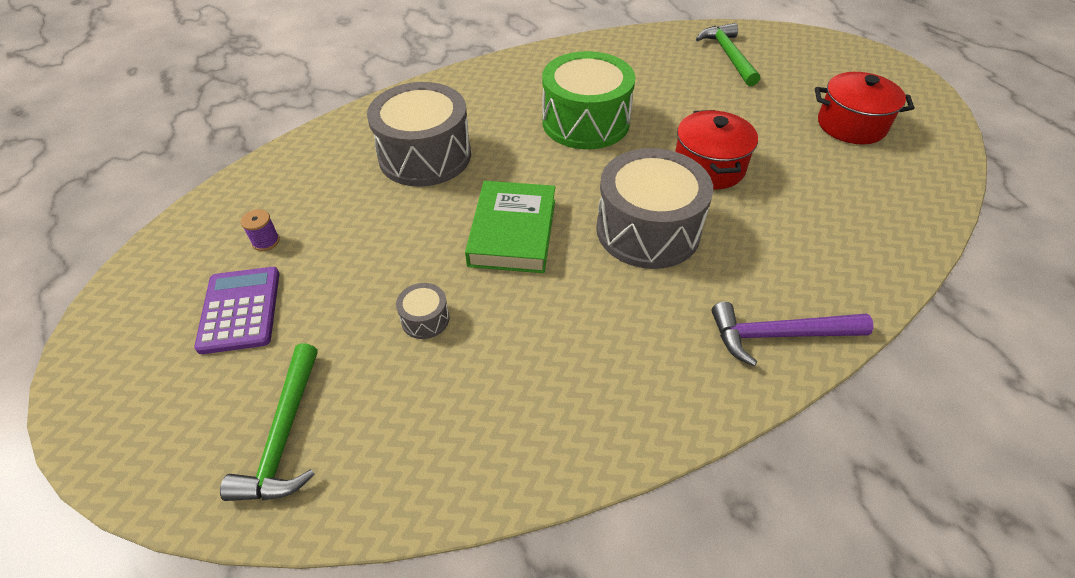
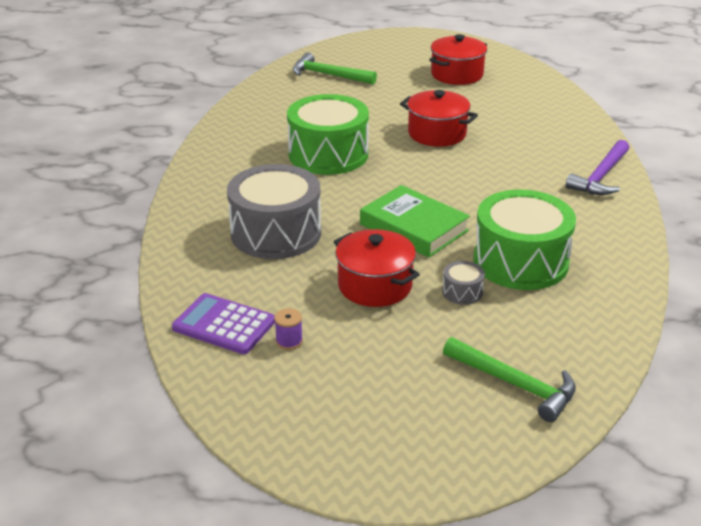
camera: 55 degrees left, 15 degrees down
(240, 310) = (361, 375): purple calculator -> purple calculator (224, 325)
(389, 253) = (375, 286): none -> red pot
(520, 341) = (520, 261): none -> green drum
(648, 230) = (471, 178): grey drum -> none

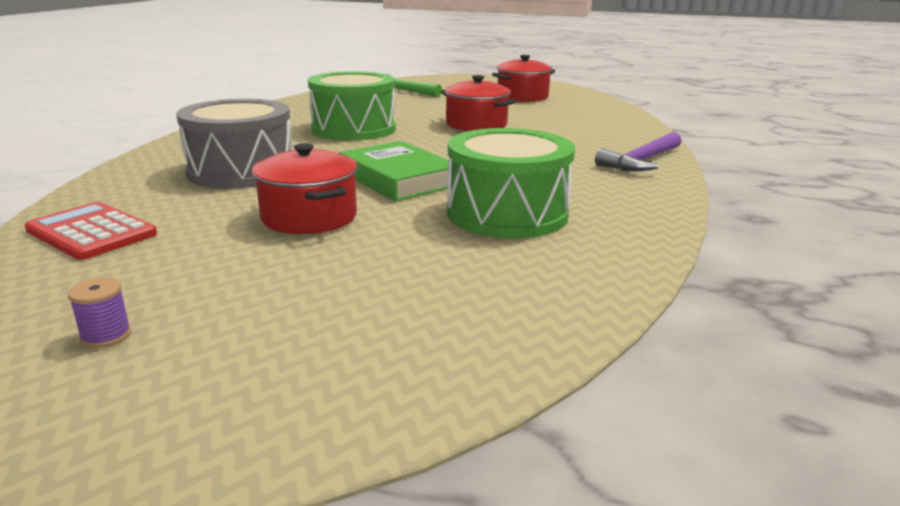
camera: 10 degrees right, 10 degrees down
(224, 325) = (91, 232): purple calculator -> red calculator
(289, 341) = (150, 254): purple spool -> purple spool (106, 335)
(462, 292) = (413, 232): grey drum -> none
(515, 385) = (416, 331): green hammer -> none

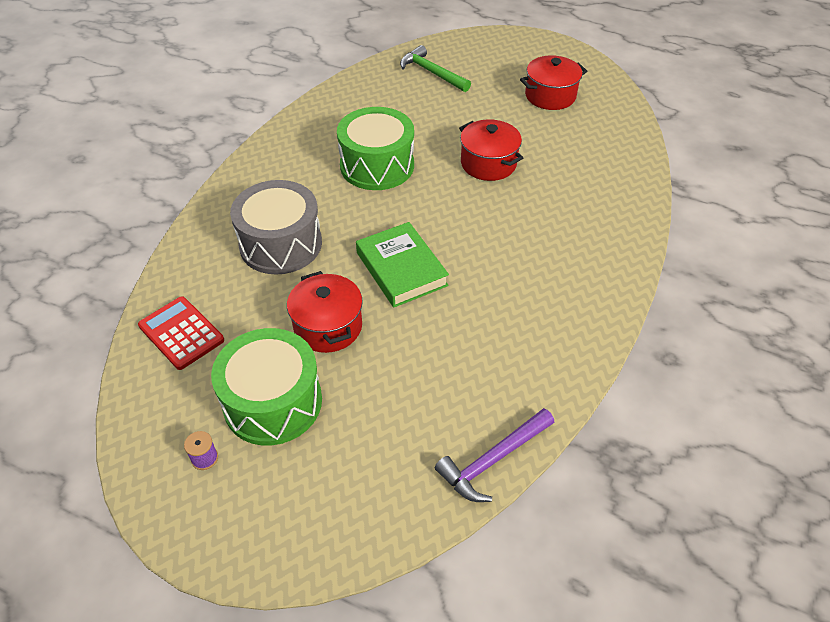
camera: 10 degrees right, 25 degrees up
(507, 213) = (473, 335): green drum -> green drum (273, 402)
(641, 161) = (613, 253): purple hammer -> purple hammer (493, 460)

